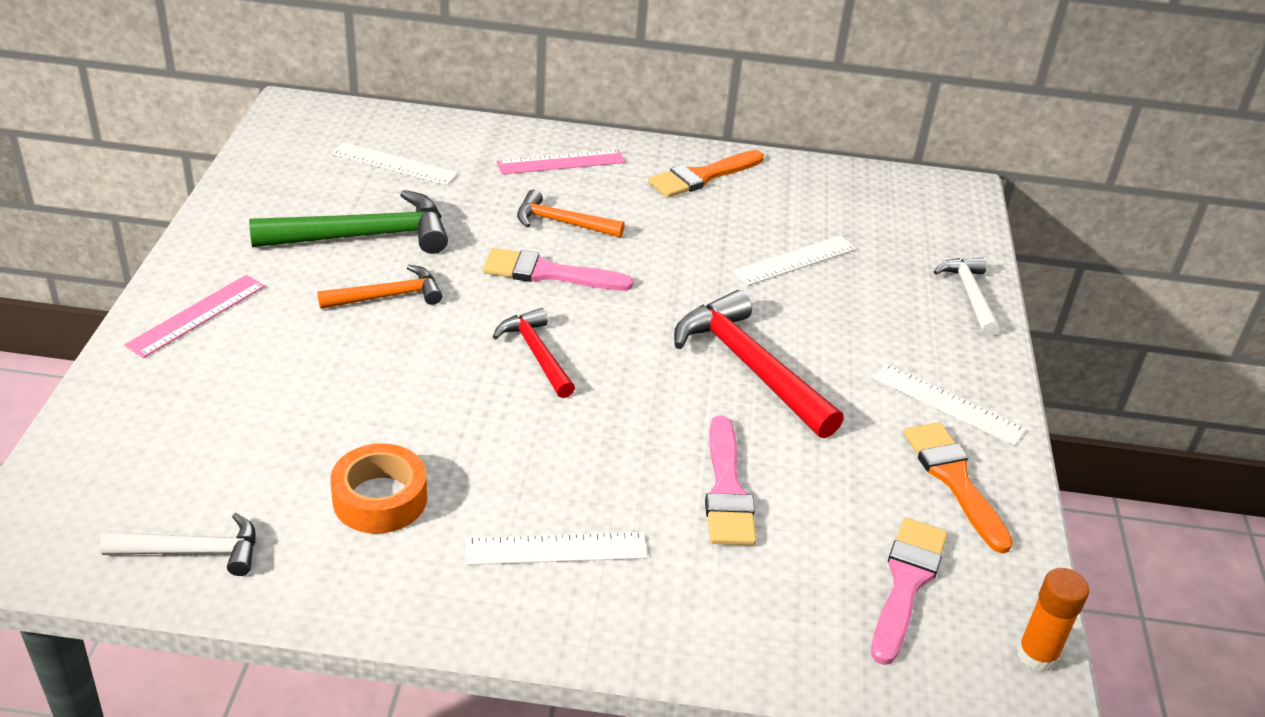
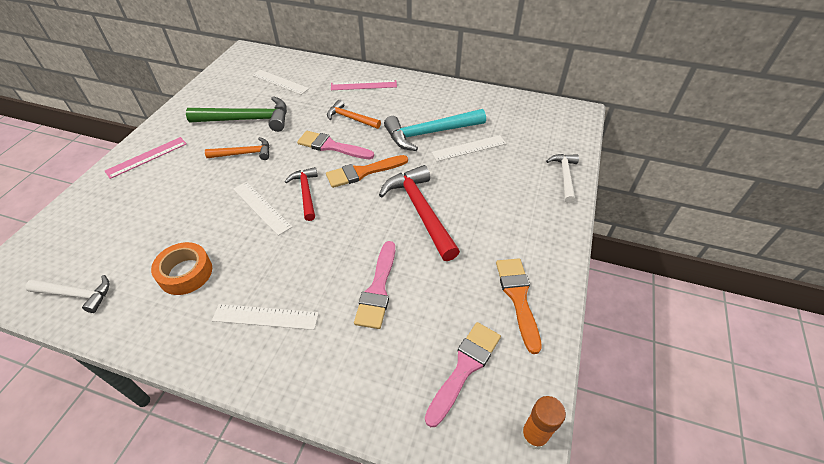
camera: 15 degrees right, 10 degrees up
(703, 176) = (435, 97): orange brush -> orange brush (363, 172)
(717, 240) = (429, 133): none -> turquoise hammer
(948, 404) = (530, 245): white ruler -> white ruler (261, 207)

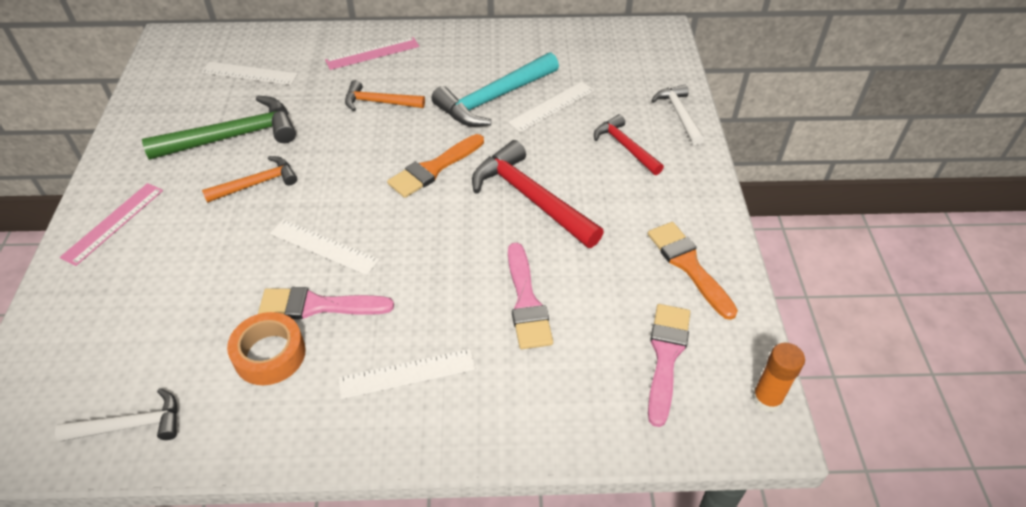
camera: 20 degrees left, 0 degrees up
(306, 193) = (373, 213): red hammer -> red hammer (625, 146)
(332, 146) = (374, 145): pink brush -> pink brush (318, 305)

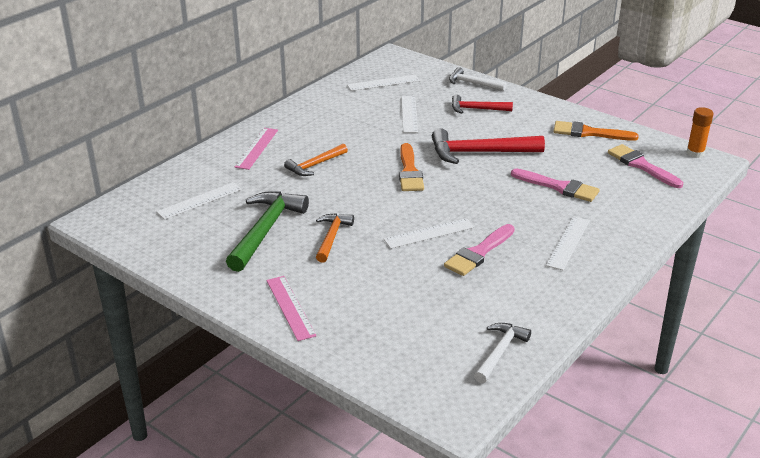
camera: 50 degrees left, 15 degrees down
(270, 354) = (499, 283): orange tape -> none
(493, 99) = (373, 128): turquoise hammer -> none
(594, 56) = (383, 83): none -> white ruler

